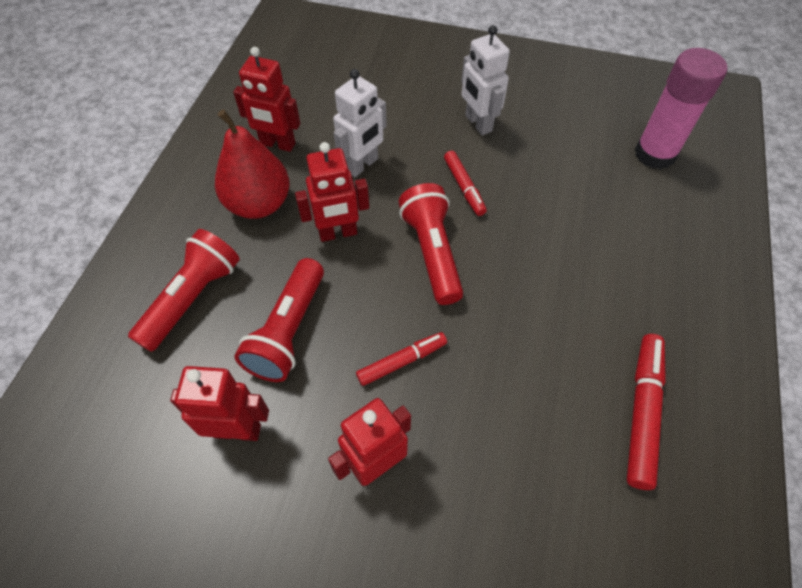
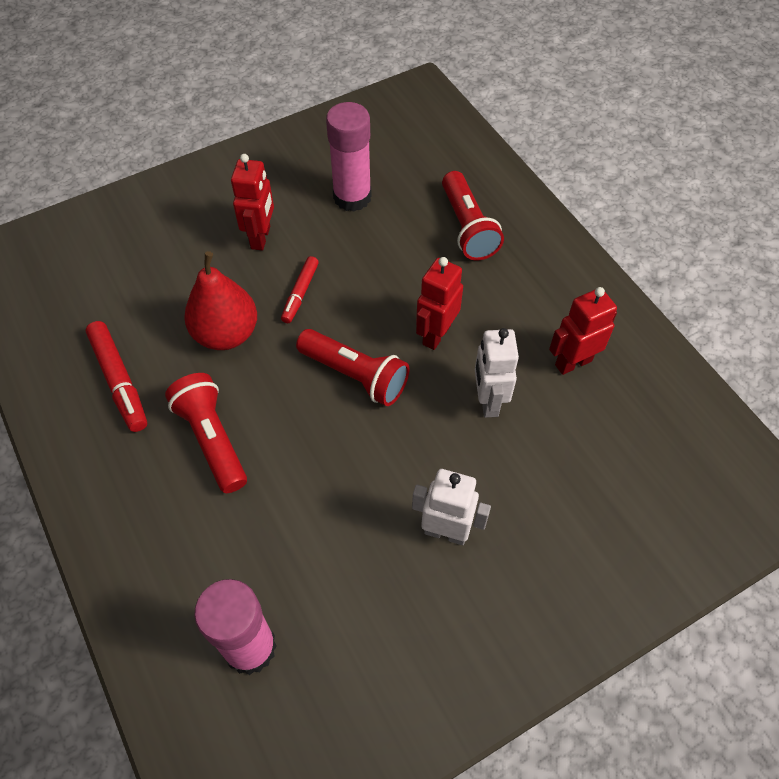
camera: 135 degrees right, 0 degrees up
(237, 430) = (352, 197): red robot -> pink glue stick
(259, 204) = (516, 309): red pear -> red pear (226, 334)
(288, 331) = (388, 256): red flashlight -> red flashlight (212, 439)
(464, 187) = (388, 451): red marker -> none

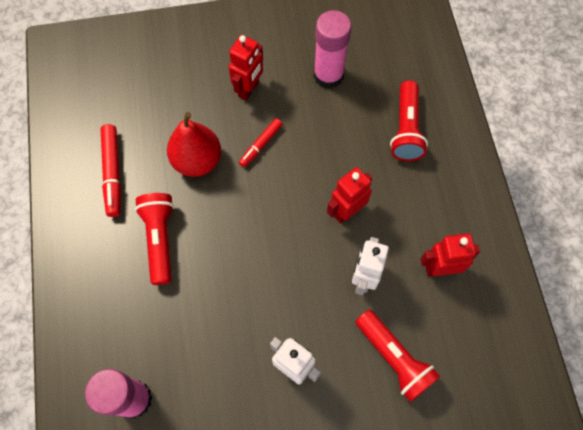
camera: 20 degrees right, 10 degrees up
(355, 375) = (276, 224): red flashlight -> red flashlight (394, 358)

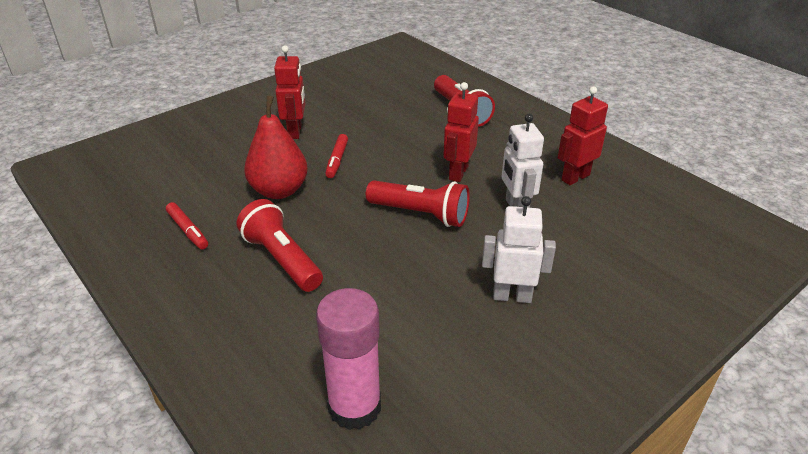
camera: 30 degrees left, 30 degrees down
(112, 173) = (188, 230): red marker -> red marker, size x0.64
(328, 75) = (364, 103): pink glue stick -> none
(394, 358) = (599, 249): red flashlight -> red flashlight (420, 214)

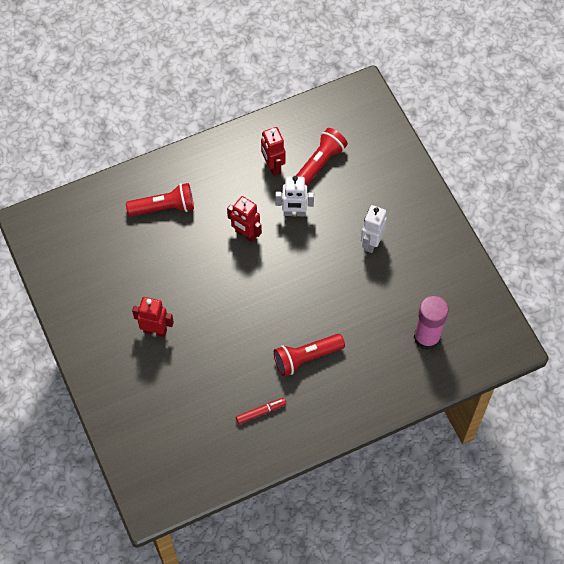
camera: 75 degrees left, 25 degrees up
(279, 190) = (232, 351): red pear -> none
(337, 160) = (205, 308): red marker -> none
(420, 214) = (284, 269): red flashlight -> red flashlight (319, 163)

